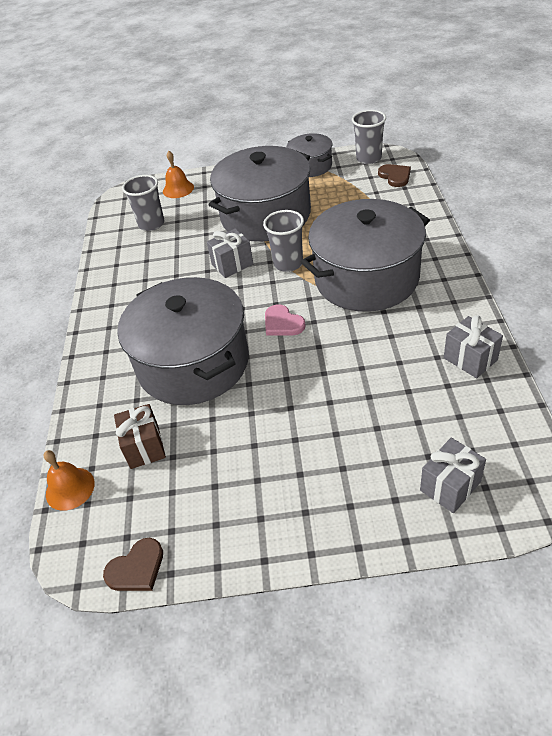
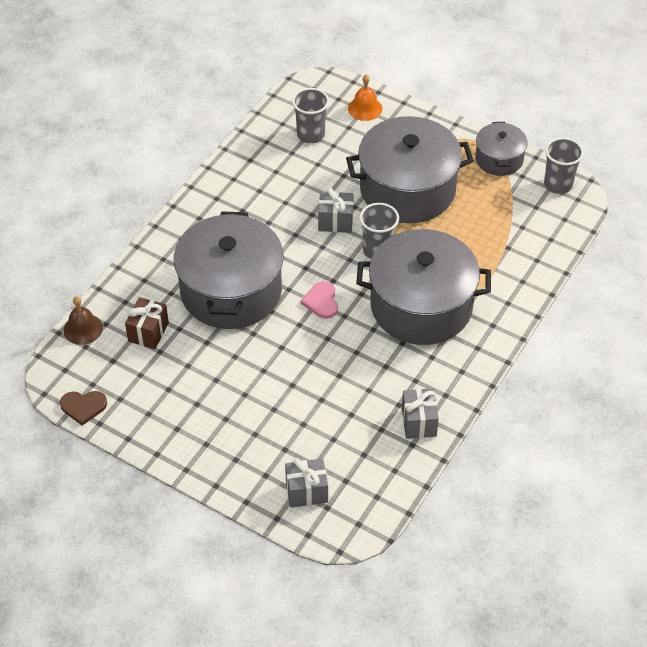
camera: 30 degrees right, 5 degrees up
(70, 488) = (83, 329): orange bell -> brown bell
(395, 176) = (557, 221): brown heart -> none

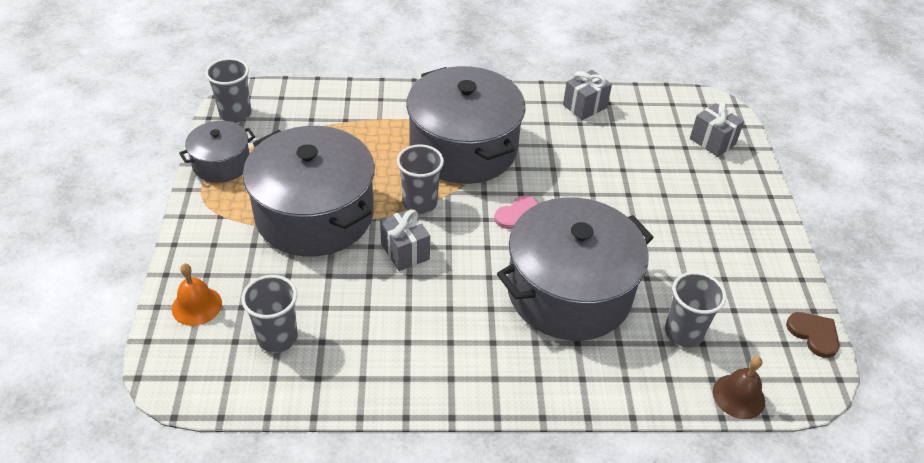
camera: 125 degrees left, 5 degrees down
(148, 332) = (683, 333): brown gift -> grey cup

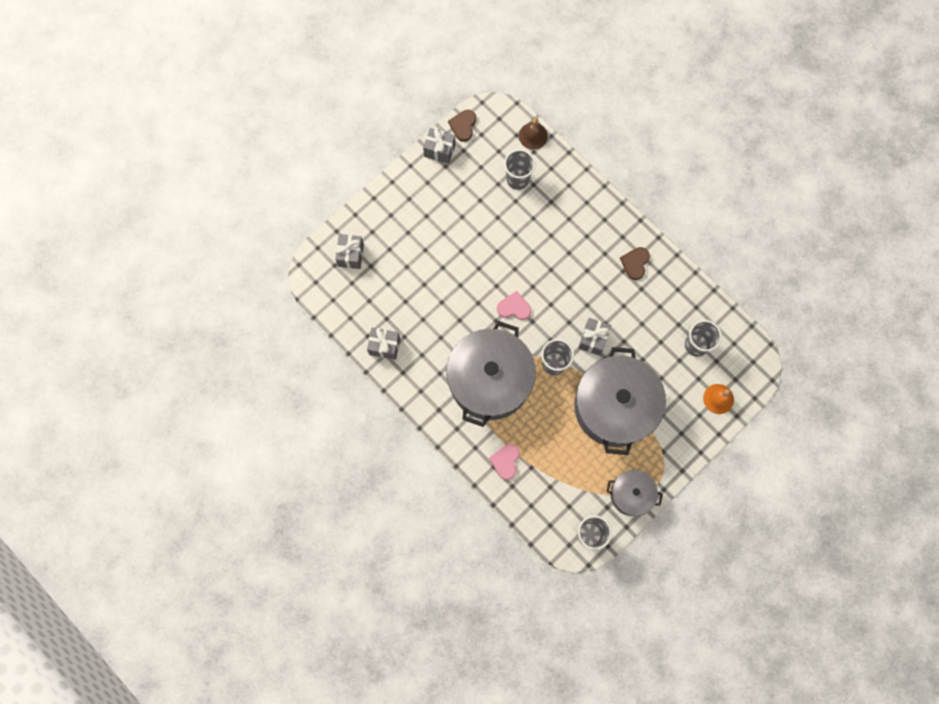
camera: 130 degrees left, 30 degrees up
(374, 108) = (505, 461): none -> pink heart
(446, 362) = (635, 263): none -> brown heart
(569, 292) = (542, 244): grey pot -> none
(792, 288) = (439, 150): none -> grey gift

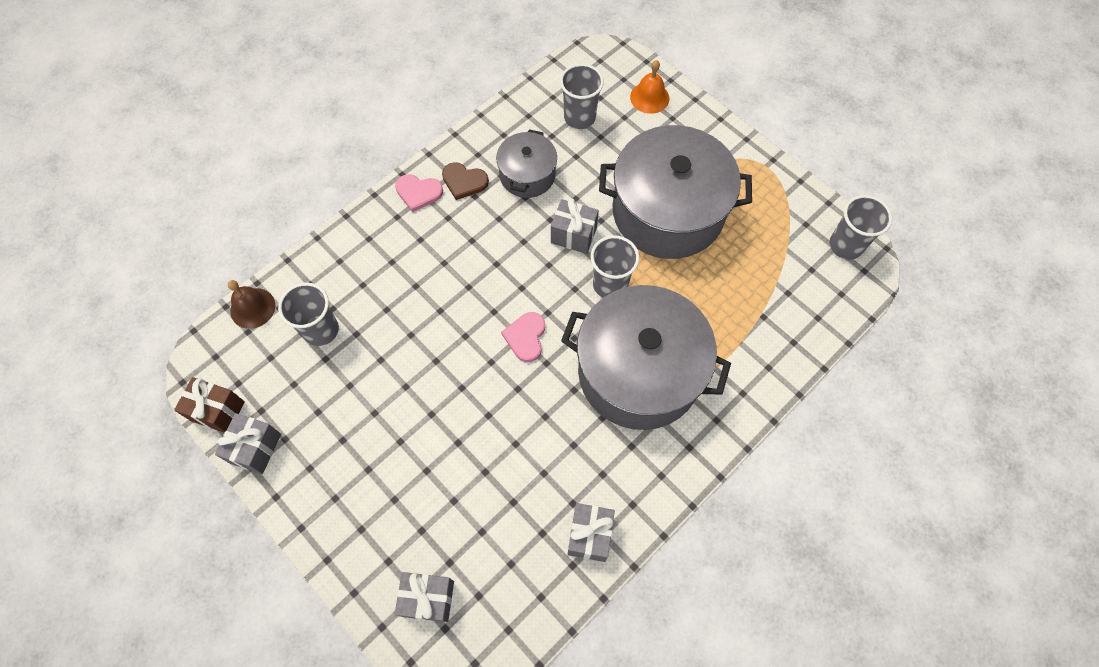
camera: 90 degrees left, 10 degrees down
(463, 125) = (217, 411): brown heart -> brown gift
(505, 461) = (758, 350): pink heart -> pink heart (418, 192)
(631, 494) = (784, 195): grey pot -> grey pot (527, 175)

